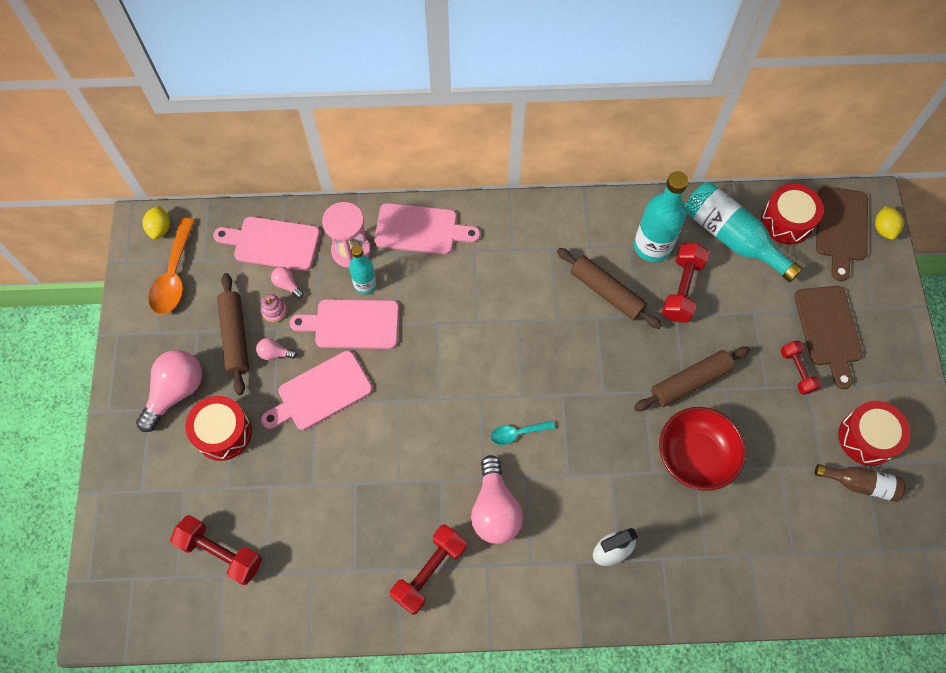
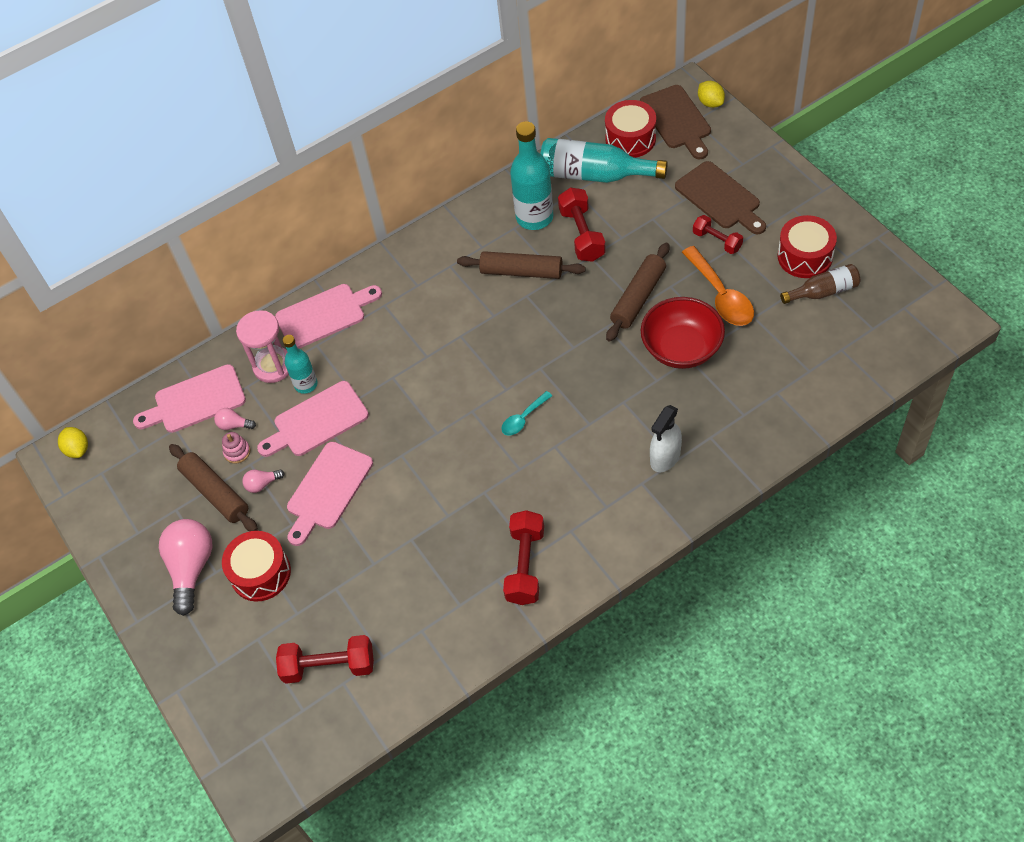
camera: 25 degrees left, 10 degrees down
(174, 276) = (120, 478): orange spoon -> orange spoon (721, 295)
(495, 509) = (546, 485): pink light bulb -> none

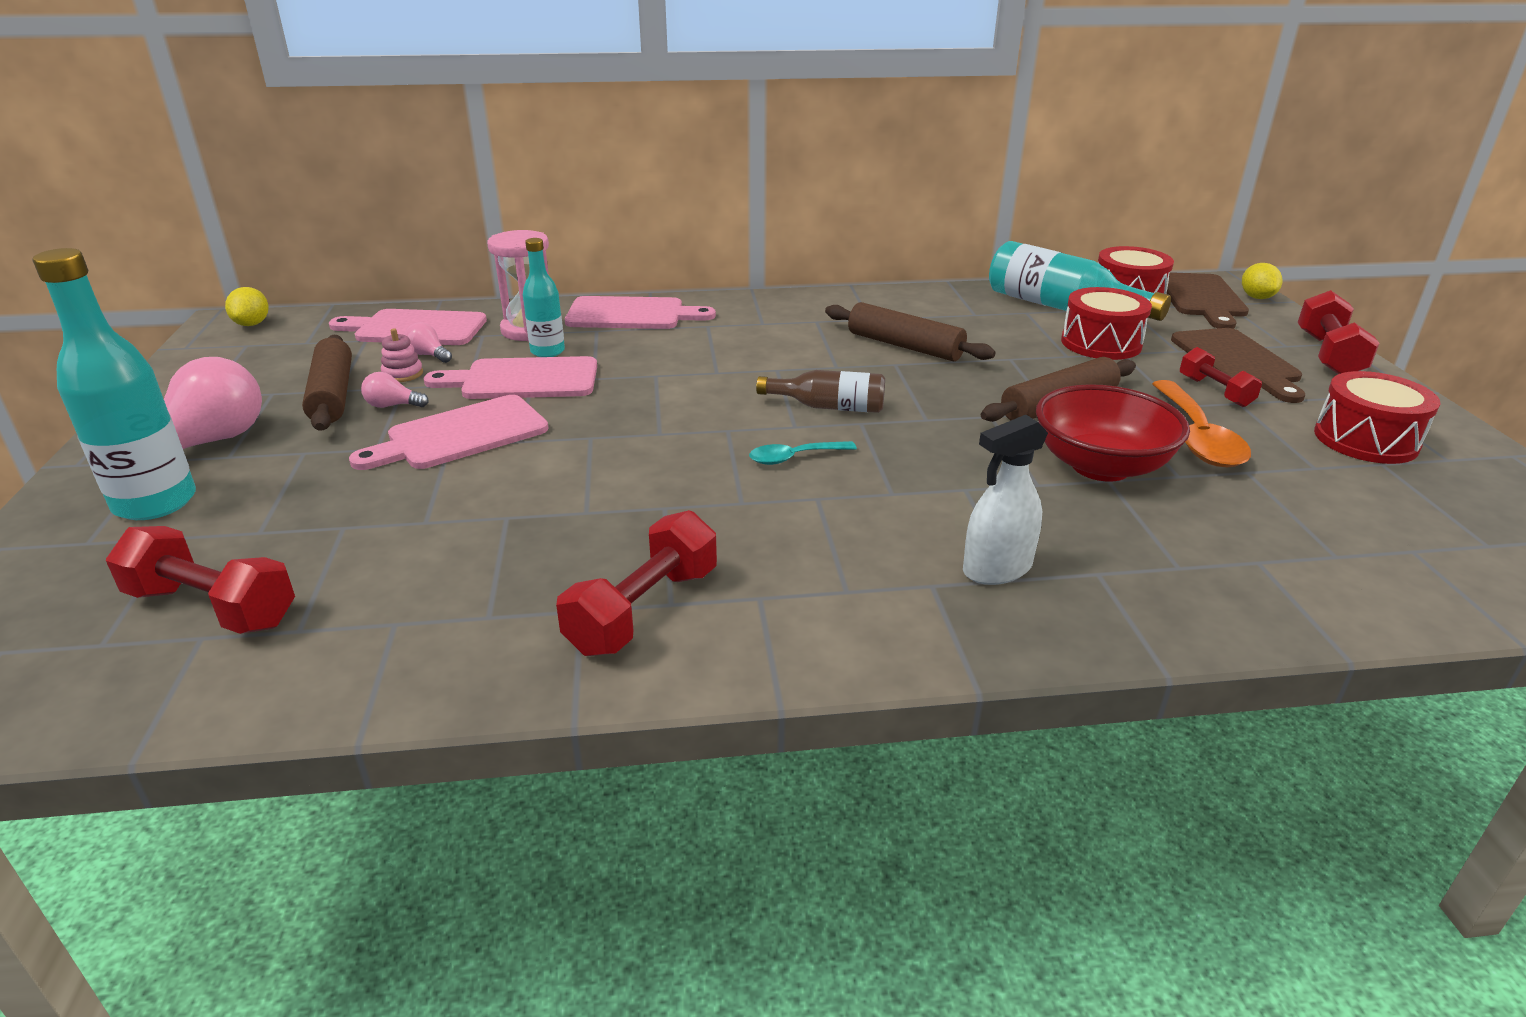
camera: 20 degrees right, 25 degrees down
(260, 573) = (276, 477): red drum -> red drum (1101, 343)
(534, 217) = (956, 316): turquoise bottle -> turquoise bottle (155, 503)
(582, 234) = (1011, 341): red dumbbell -> red dumbbell (1328, 355)
(823, 292) = (1391, 481): brown bottle -> brown bottle (829, 407)

